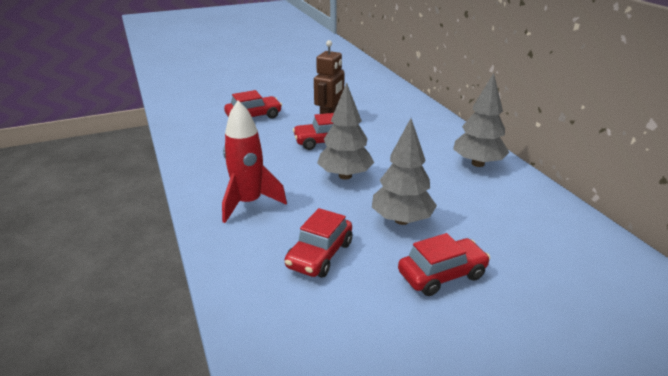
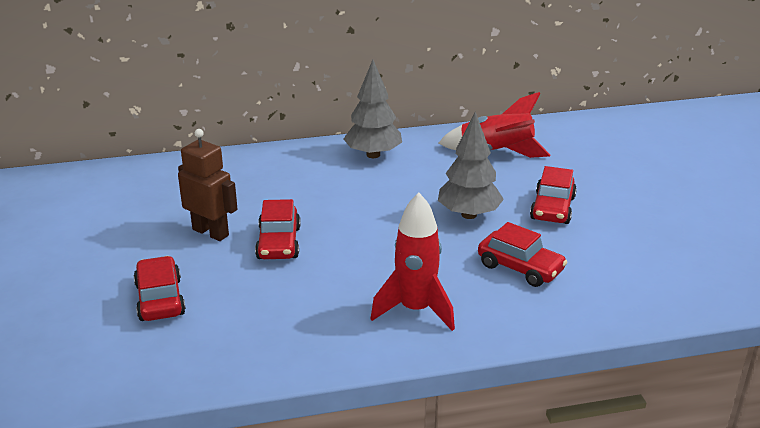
camera: 80 degrees left, 0 degrees up
(345, 176) = (372, 237): grey tree -> none
(442, 275) = (552, 208): red car -> red car turned 150 degrees counterclockwise
(537, 231) = (496, 153): none -> red rocket

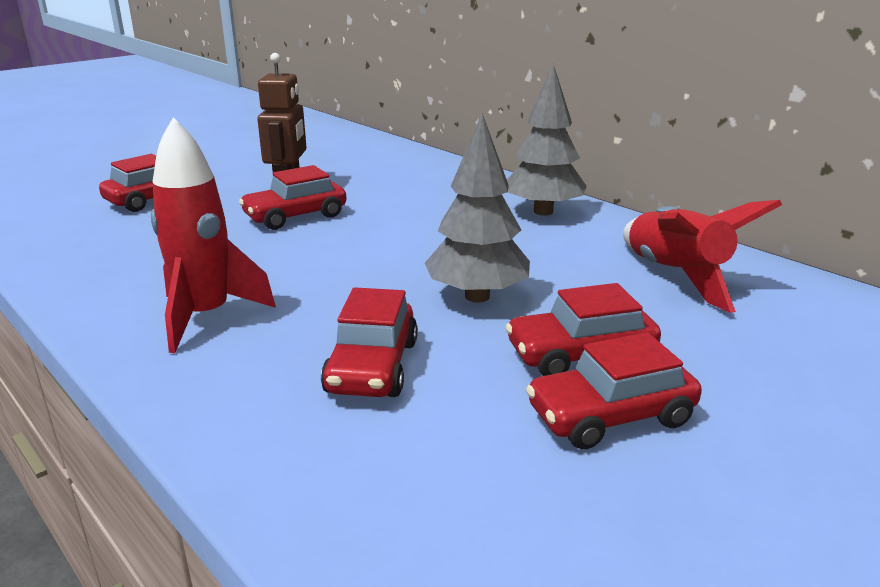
camera: 60 degrees right, 5 degrees down
(606, 220) = (610, 416): none -> red car

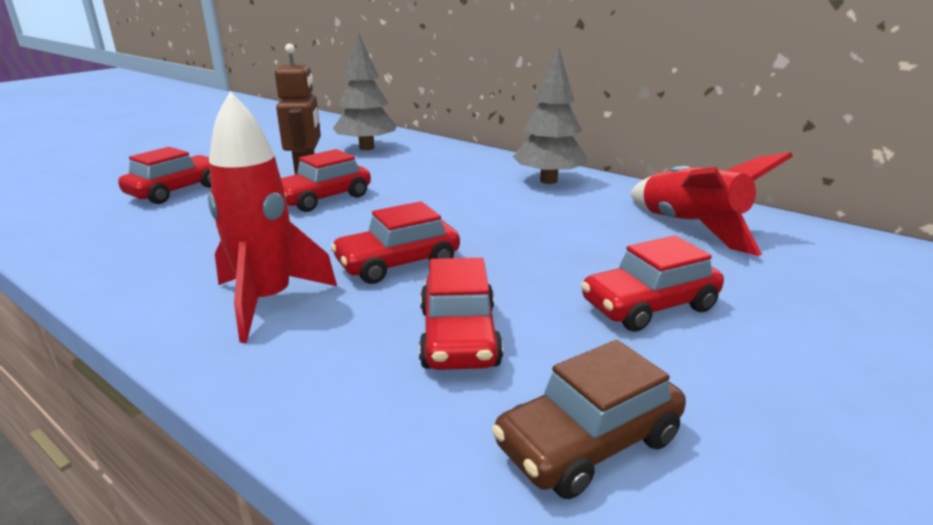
camera: 10 degrees left, 0 degrees up
(450, 474) = (588, 442): none -> brown car
(477, 296) = (527, 259): grey tree -> grey tree (366, 148)
(610, 416) = (708, 363): red car -> red car (398, 263)

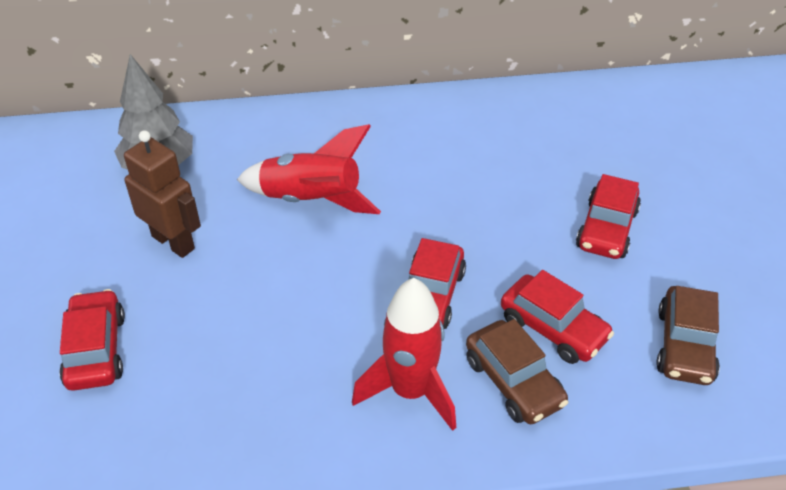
camera: 45 degrees left, 20 degrees up
(323, 198) = (254, 265): red car -> none
(350, 347) = (513, 382): none -> brown car
(548, 181) = (390, 125): grey tree -> none
(690, 228) = (545, 131): red rocket -> red rocket (311, 200)

